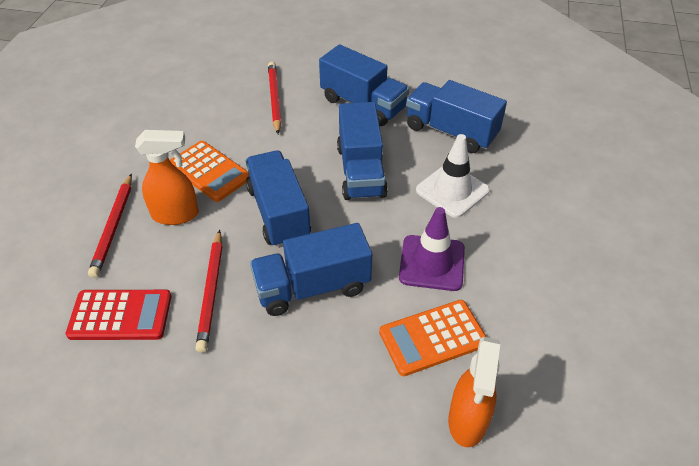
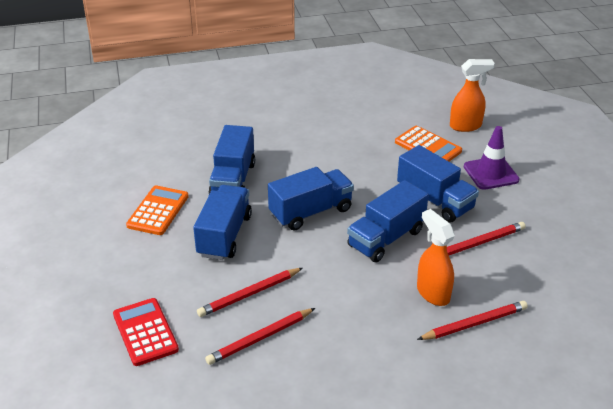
camera: 115 degrees left, 10 degrees down
(120, 315) = (536, 277): red calculator -> red calculator (145, 332)
(209, 171) = (373, 295): orange calculator -> orange calculator (158, 211)
(221, 91) = (260, 338): none -> red pencil
(432, 263) = (373, 159): purple traffic cone -> purple traffic cone (491, 173)
(452, 190) = (300, 165): white traffic cone -> none

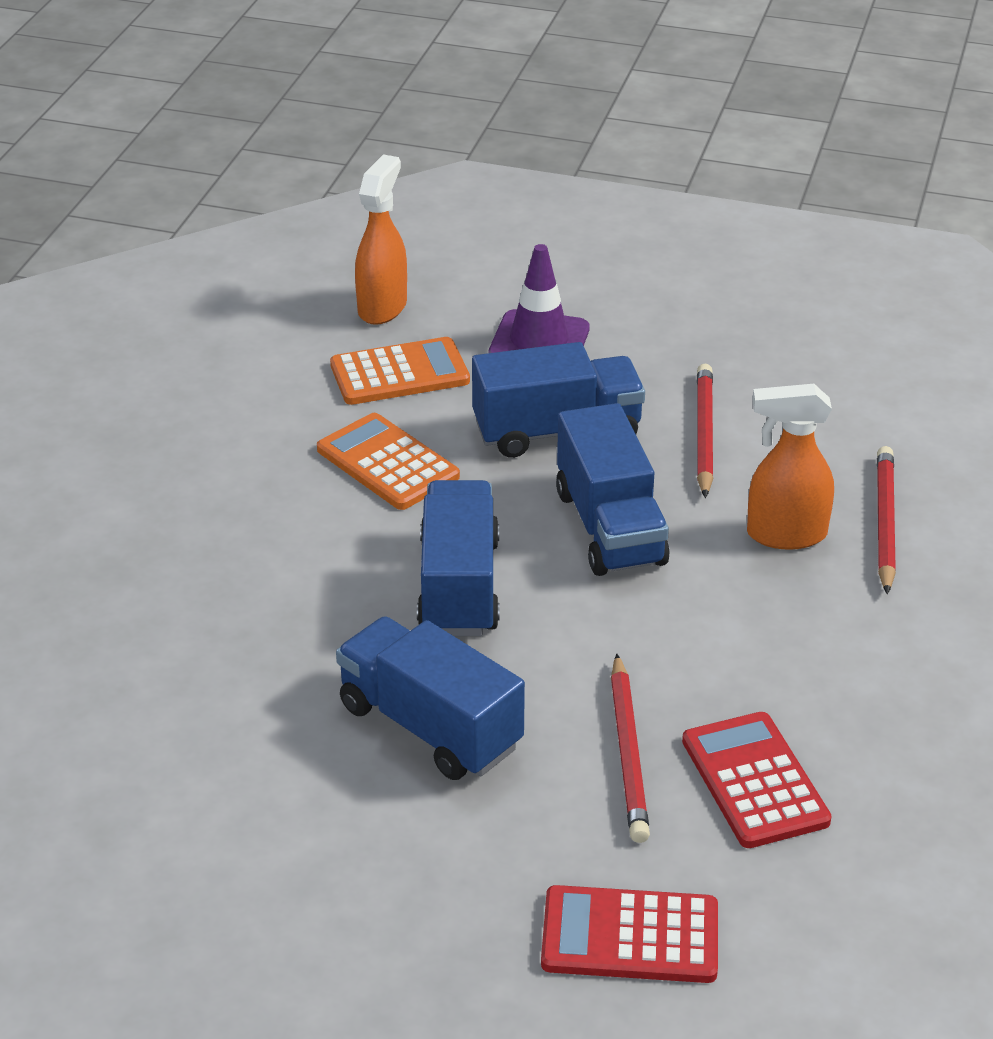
camera: 60 degrees left, 0 degrees up
(158, 211) = (263, 798): orange calculator -> orange calculator (388, 463)
(233, 180) = (261, 652): blue truck -> none
(260, 338) = (755, 781): red pencil -> red calculator

